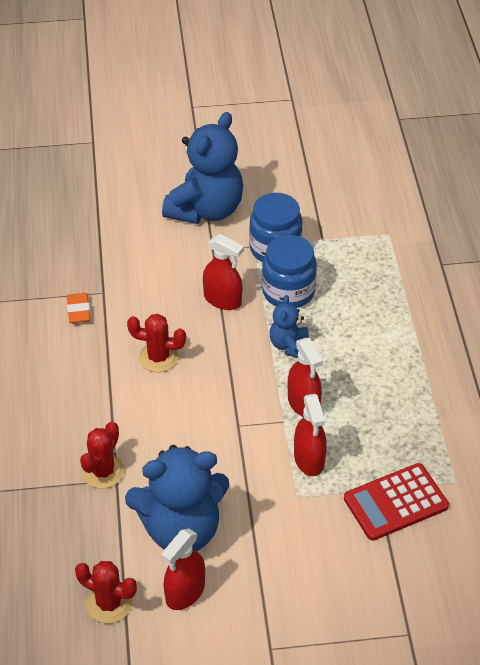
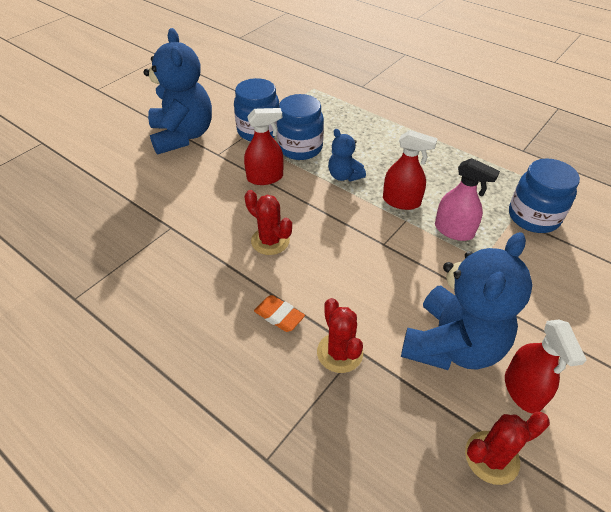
camera: 45 degrees left, 0 degrees up
(78, 310) = (166, 252): orange eraser -> orange eraser (279, 316)
(158, 357) = (270, 241): red cactus -> red cactus turned 75 degrees clockwise
(309, 459) = (454, 230): red spray bottle -> pink spray bottle
(395, 502) = (533, 217): red calculator -> blue jar

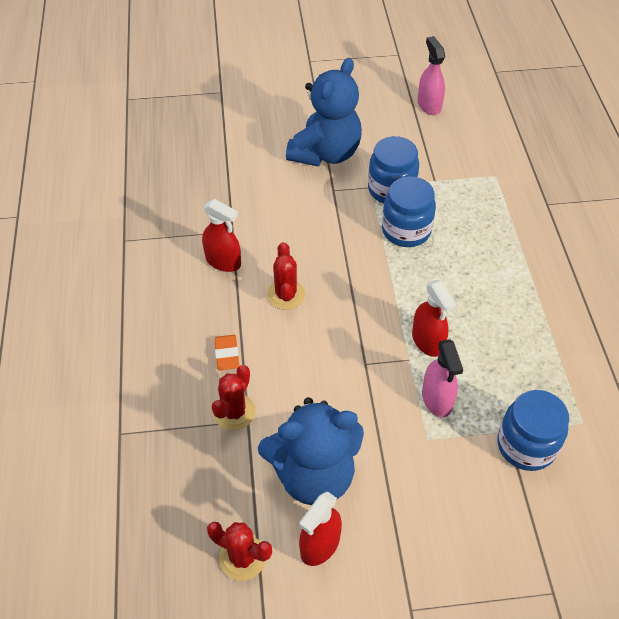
camera: 45 degrees right, 5 degrees up
(220, 73) = (429, 105): none -> pink spray bottle
(265, 177) = (344, 238): red spray bottle -> red spray bottle (223, 261)
(344, 176) = (410, 283): blue teddy bear -> none

